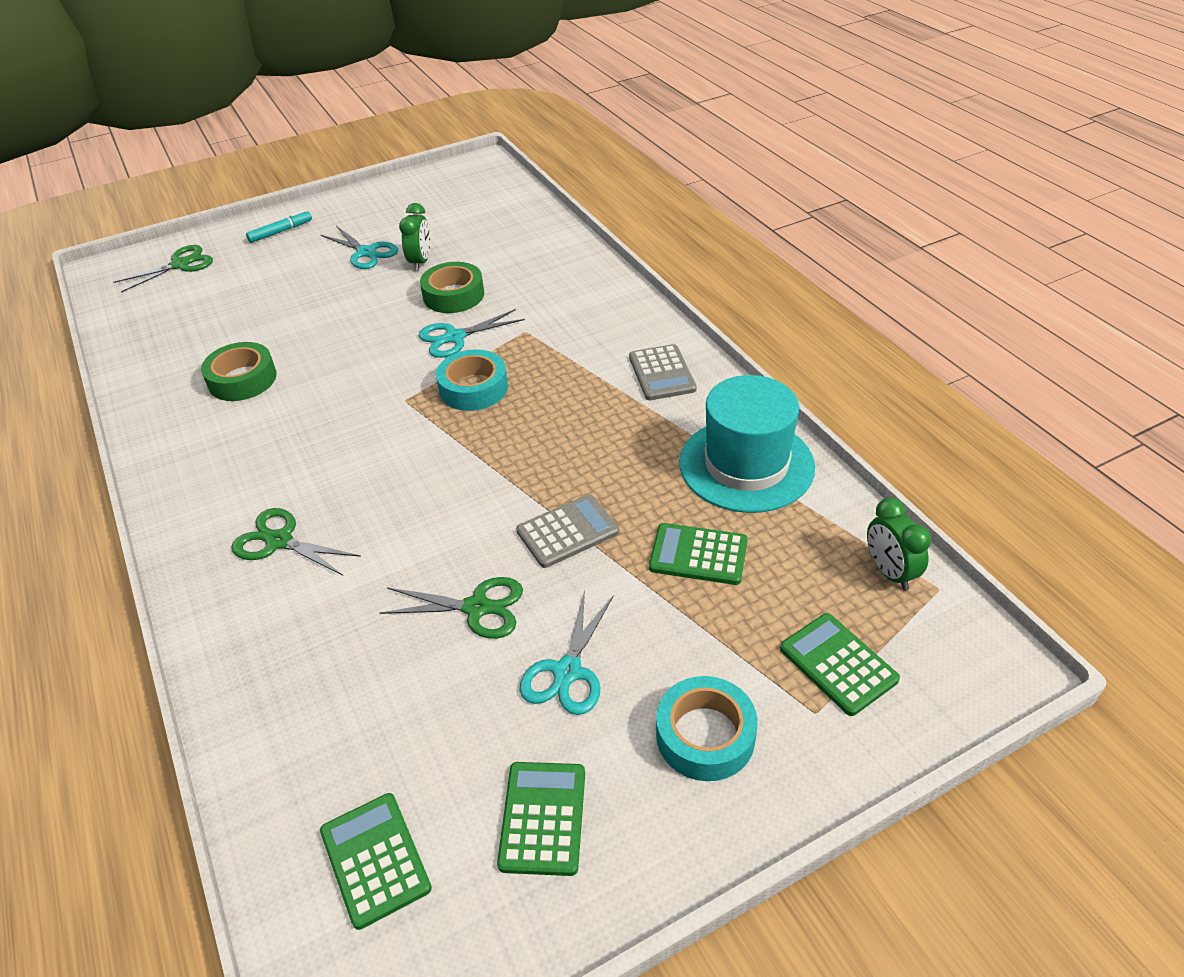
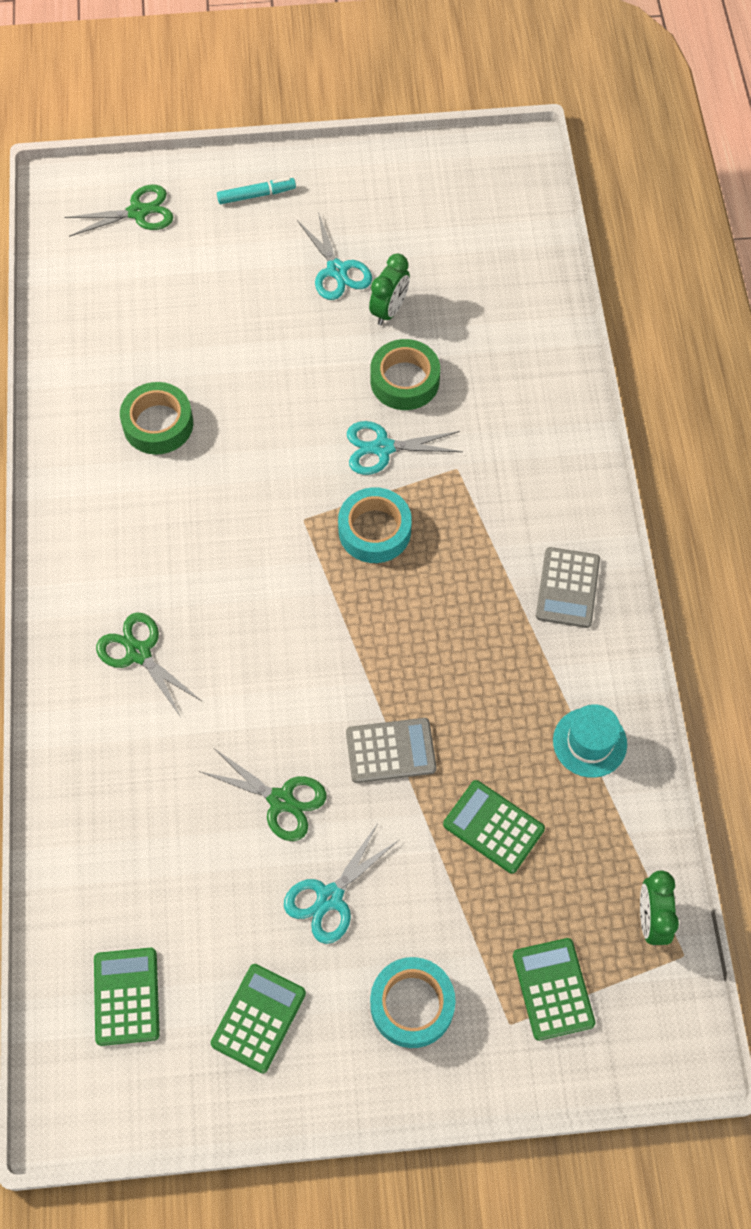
camera: 20 degrees right, 20 degrees up
(746, 465) = (589, 742): turquoise hat -> turquoise hat, size x0.54

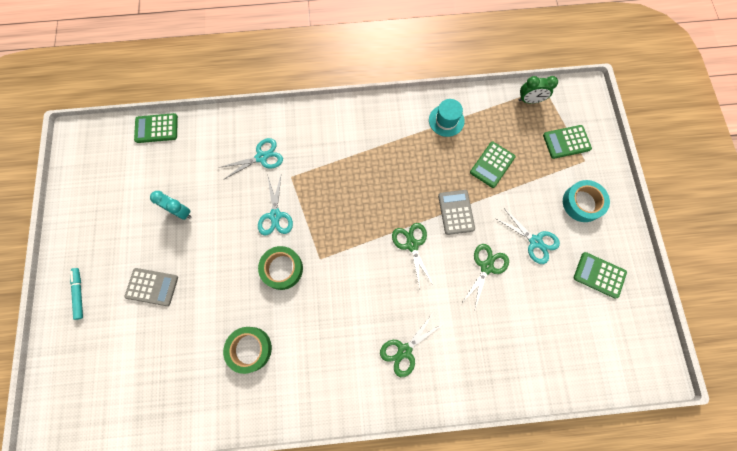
camera: 90 degrees left, 10 degrees up
(126, 996) = (598, 343): green calculator -> green calculator (156, 128)
(138, 212) = (79, 374): green scissors -> green scissors (412, 245)
(337, 270) = (147, 242): turquoise scissors -> turquoise scissors (261, 157)
(374, 530) = (328, 220): turquoise tape -> none
(389, 310) = (181, 212): green clock -> turquoise clock
(404, 381) = (231, 203): green tape -> green tape (282, 269)
(567, 588) = (363, 126): grey calculator -> grey calculator (152, 287)

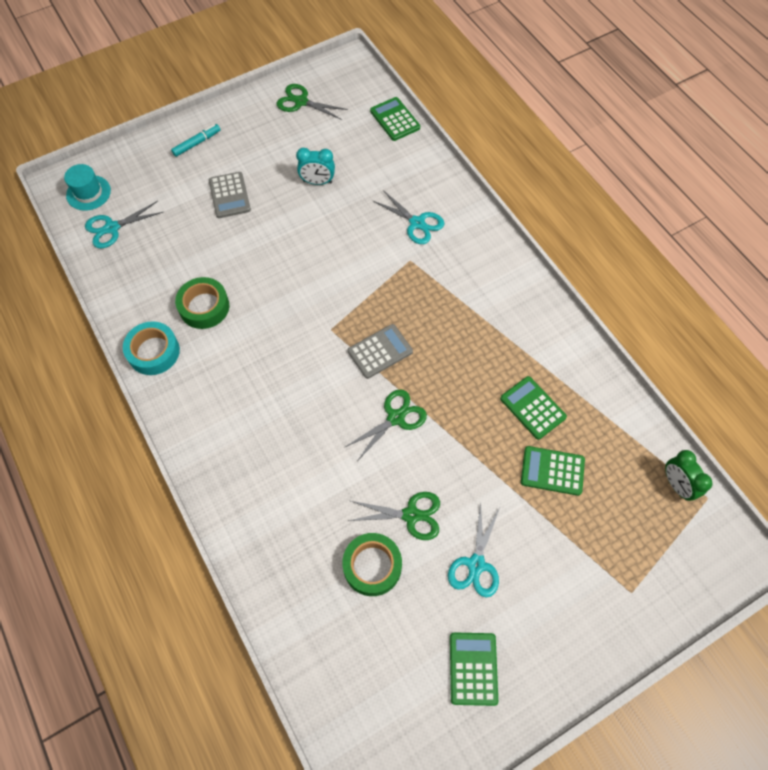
camera: 65 degrees right, 10 degrees down
(181, 212) = (317, 182): turquoise clock -> turquoise clock turned 90 degrees clockwise
(275, 215) = (358, 266): turquoise scissors -> turquoise scissors (112, 228)
(282, 269) = (302, 298): green tape -> green tape (372, 566)
(404, 351) = (266, 460): green scissors -> green scissors (301, 102)
(446, 120) = (580, 392): turquoise hat -> turquoise hat (88, 193)
(456, 212) = (463, 451): grey calculator -> grey calculator (380, 351)
(566, 142) = (644, 557): green calculator -> green calculator (532, 408)
(582, 203) = (565, 610): turquoise tape -> turquoise tape (153, 352)

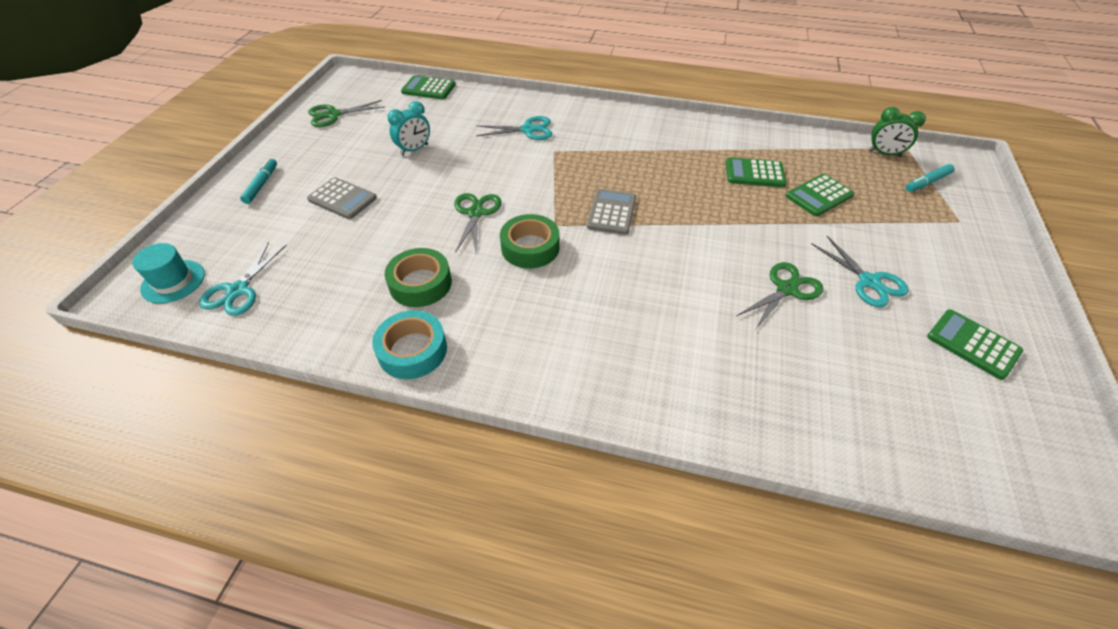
camera: 45 degrees left, 15 degrees down
(372, 566) = (816, 344): green tape -> green tape (530, 247)
(395, 417) = (683, 241): green scissors -> green scissors (475, 213)
(666, 541) = (927, 182): none -> turquoise marker

